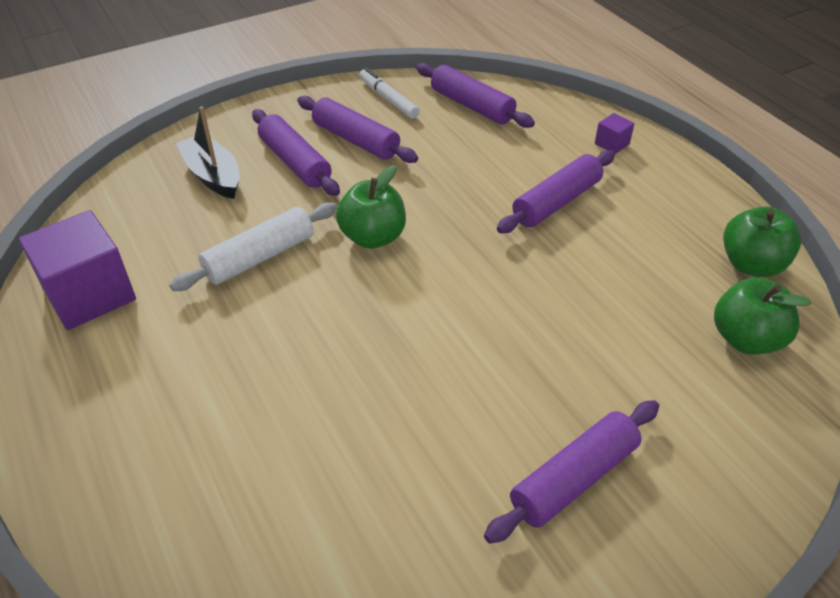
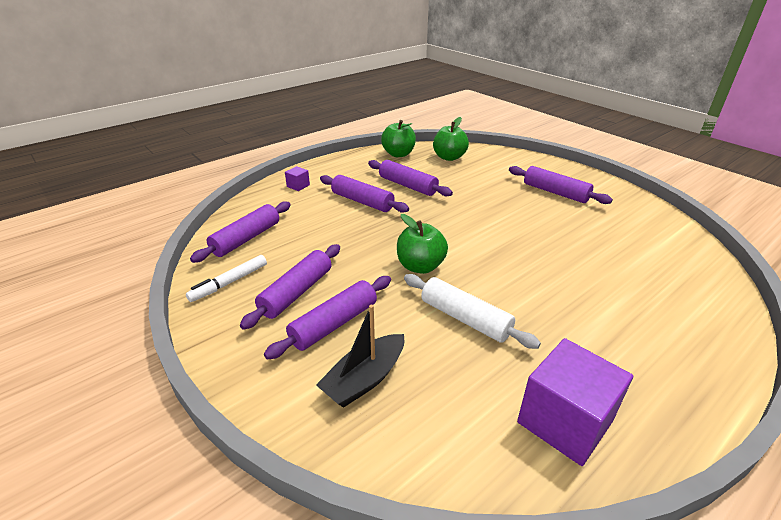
camera: 100 degrees left, 10 degrees down
(610, 258) = (407, 186): none -> purple rolling pin

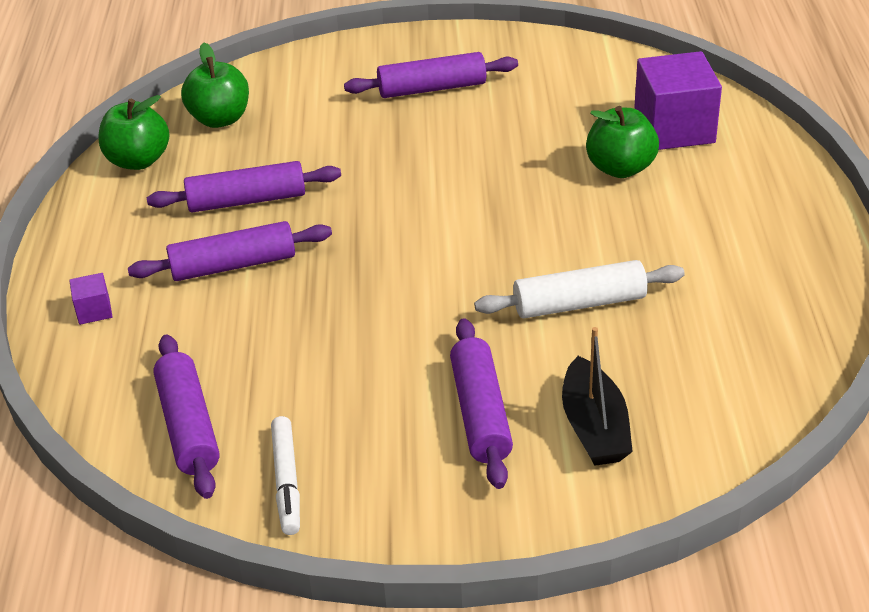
camera: 50 degrees left, 5 degrees up
(297, 292) = (383, 422): purple rolling pin -> none
(420, 266) = (450, 288): green apple -> green apple (620, 168)
(564, 421) = (770, 318): purple cube -> purple cube (674, 128)

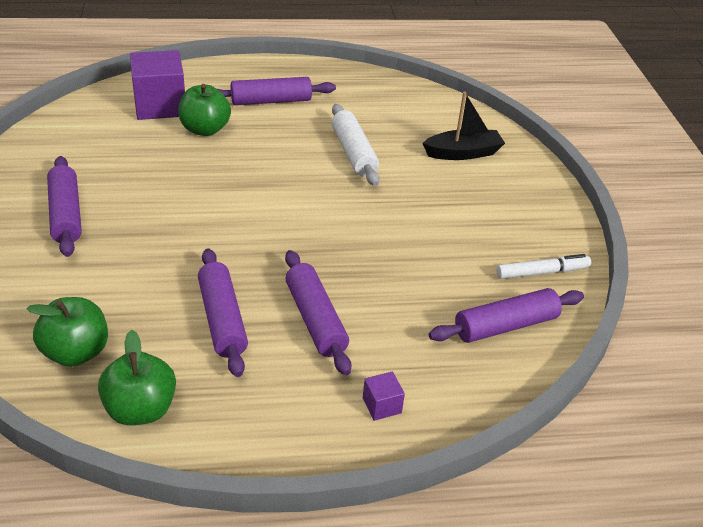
camera: 100 degrees left, 0 degrees up
(480, 413) = (461, 193): purple rolling pin -> purple rolling pin (271, 101)

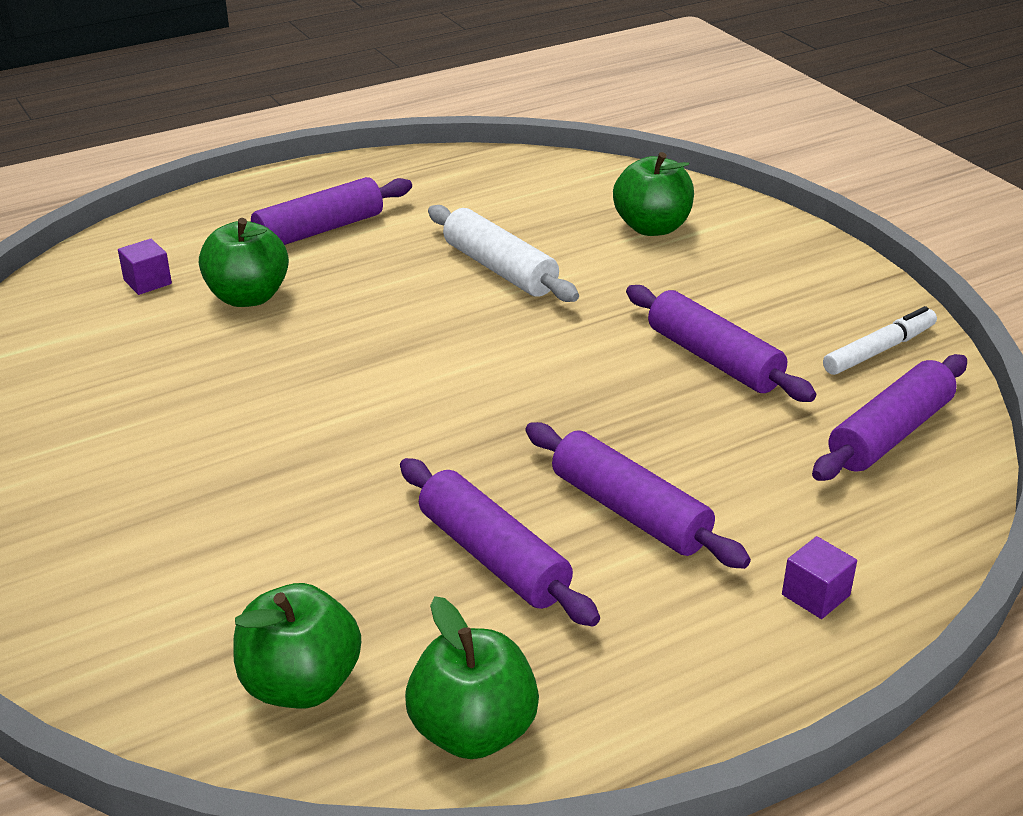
camera: 20 degrees left, 5 degrees down
(65, 214) = (116, 485): purple rolling pin -> purple rolling pin (713, 359)
(160, 106) = (147, 282): purple cube -> purple cube, size x0.44
(463, 153) = (652, 227): black boat -> green apple

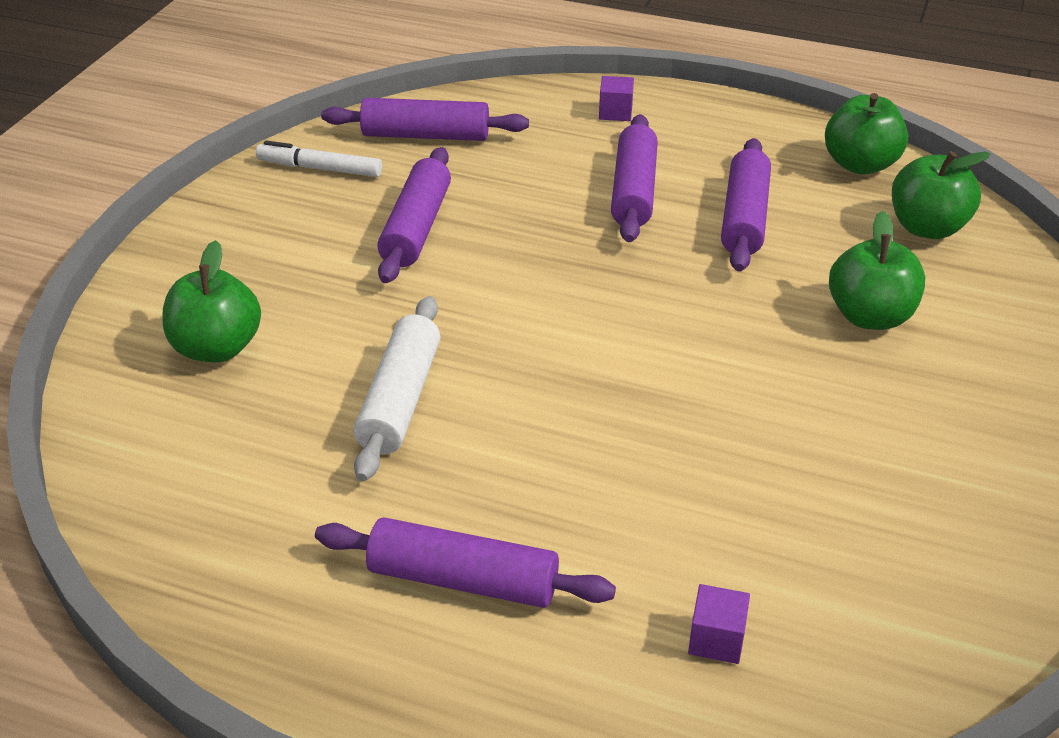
camera: 130 degrees left, 5 degrees up
(248, 297) = (644, 535): green apple -> green apple (870, 316)

